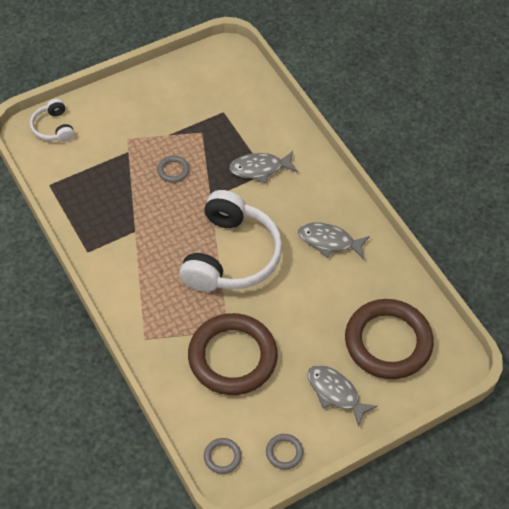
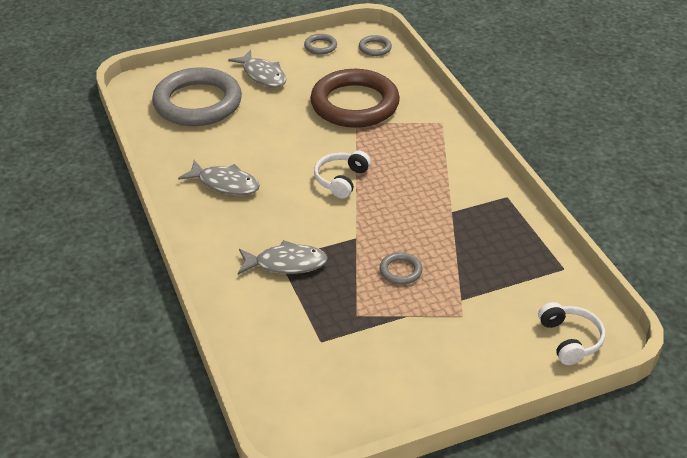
camera: 170 degrees left, 15 degrees down
(231, 256) = (341, 180): white headphones -> white headphones, size x0.47
(388, 342) = (197, 103): brown ring -> grey ring

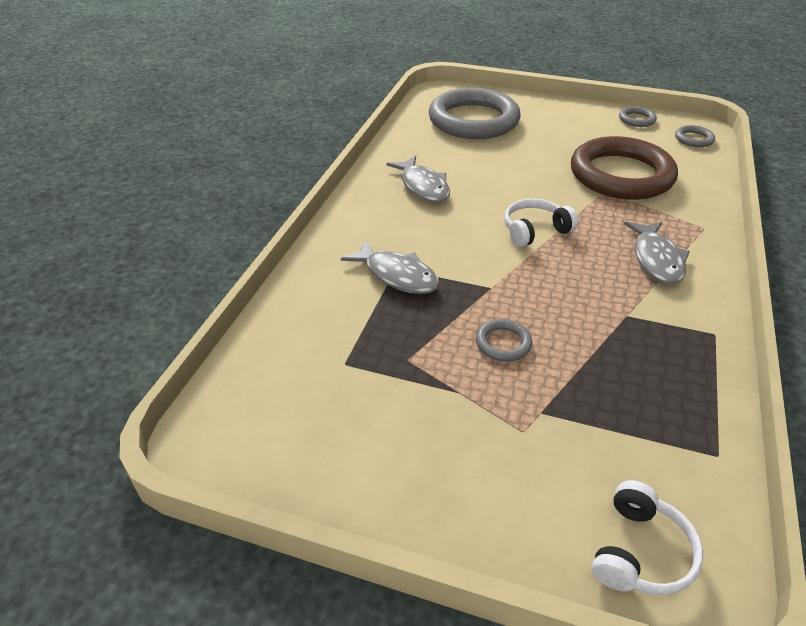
camera: 40 degrees right, 0 degrees up
(262, 75) = (555, 121): grey fish -> grey fish (656, 259)

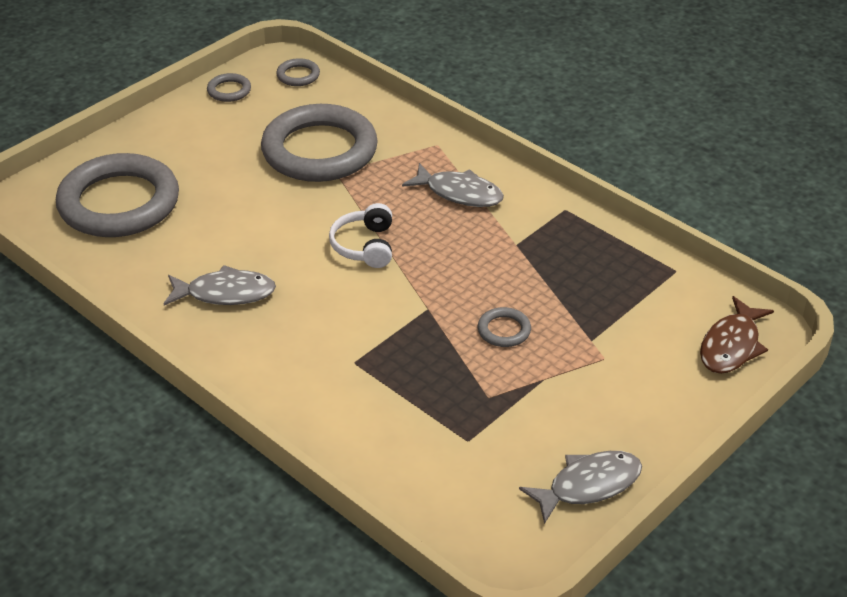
camera: 65 degrees left, 0 degrees up
(397, 275) = (366, 365): grey fish -> grey fish (588, 486)
(621, 175) = (319, 150): brown ring -> grey ring
(640, 552) = (731, 345): white headphones -> brown fish

